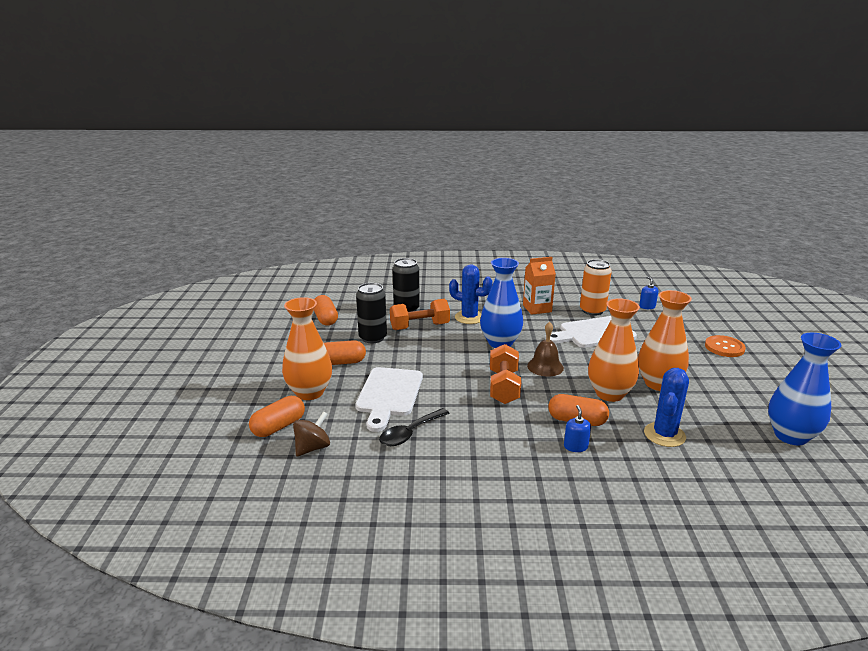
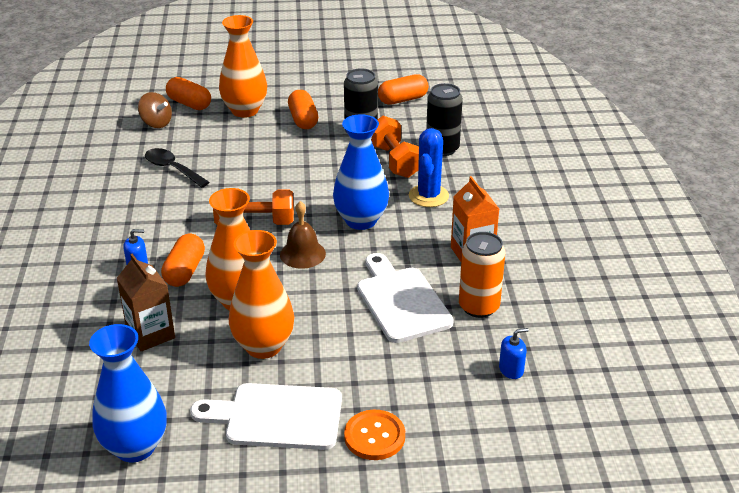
camera: 85 degrees right, 10 degrees up
(389, 395) = (240, 152): white cutting board -> white cutting board (277, 417)
(664, 435) = (150, 334): blue cactus -> brown carton

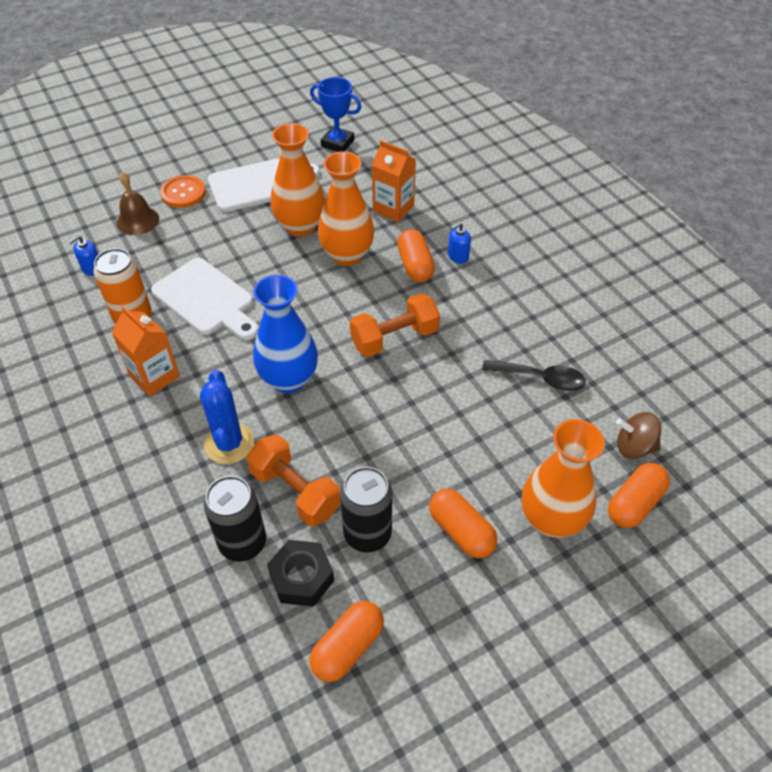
camera: 155 degrees right, 15 degrees up
(135, 447) = (337, 143): blue vase -> blue trophy
(150, 334) = (393, 208): brown carton -> orange carton
(189, 104) = (634, 503): orange capsule -> orange capsule turned 60 degrees counterclockwise
(302, 254) = (323, 318): brown bell -> brown bell (138, 220)
(413, 127) = (301, 577): none -> black nut

